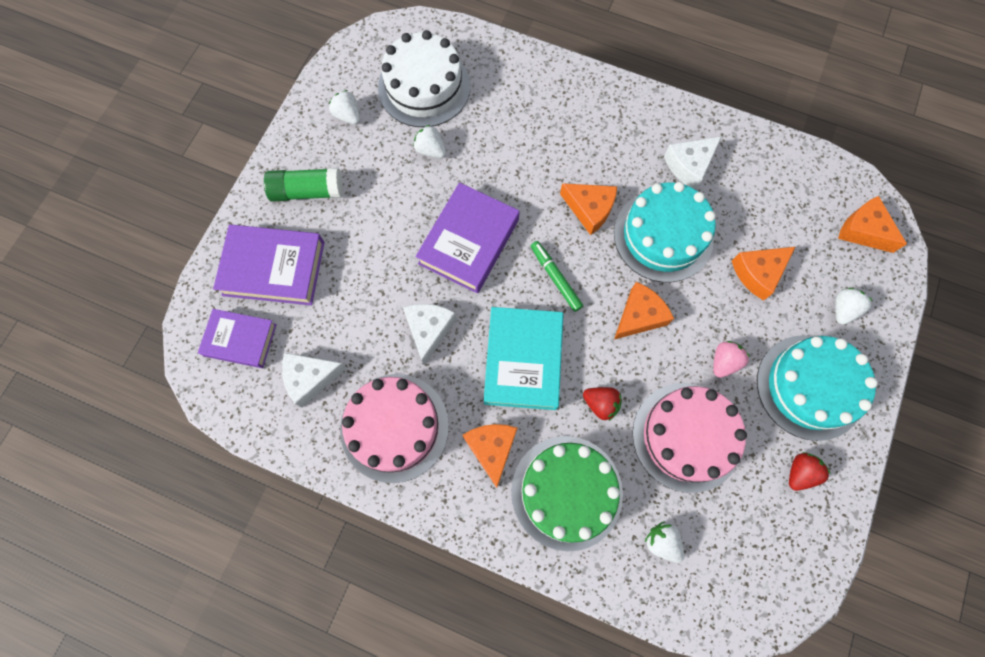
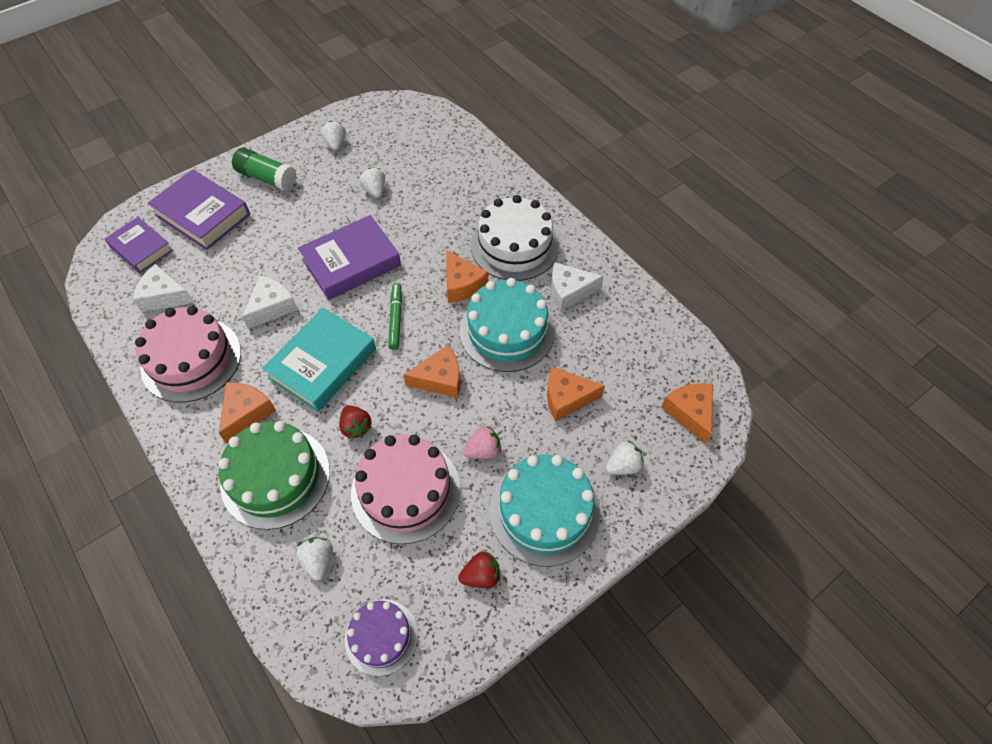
camera: 30 degrees right, 15 degrees down
(424, 87) = (404, 149): white cake -> white cake (514, 246)
(760, 572) = (381, 636): none -> purple cake

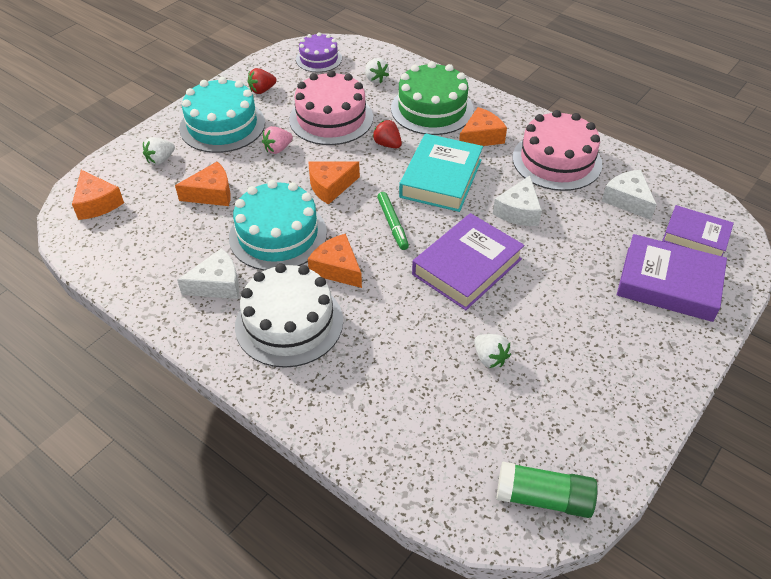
camera: 165 degrees right, 10 degrees down
(164, 296) = (627, 200): white cheese -> white cheese turned 120 degrees counterclockwise
(246, 413) = (481, 137): orange cheese -> orange cheese turned 135 degrees counterclockwise
(267, 178) = (636, 346): green glue stick -> green glue stick (543, 498)
(335, 144) = (586, 419): white strawberry -> none

